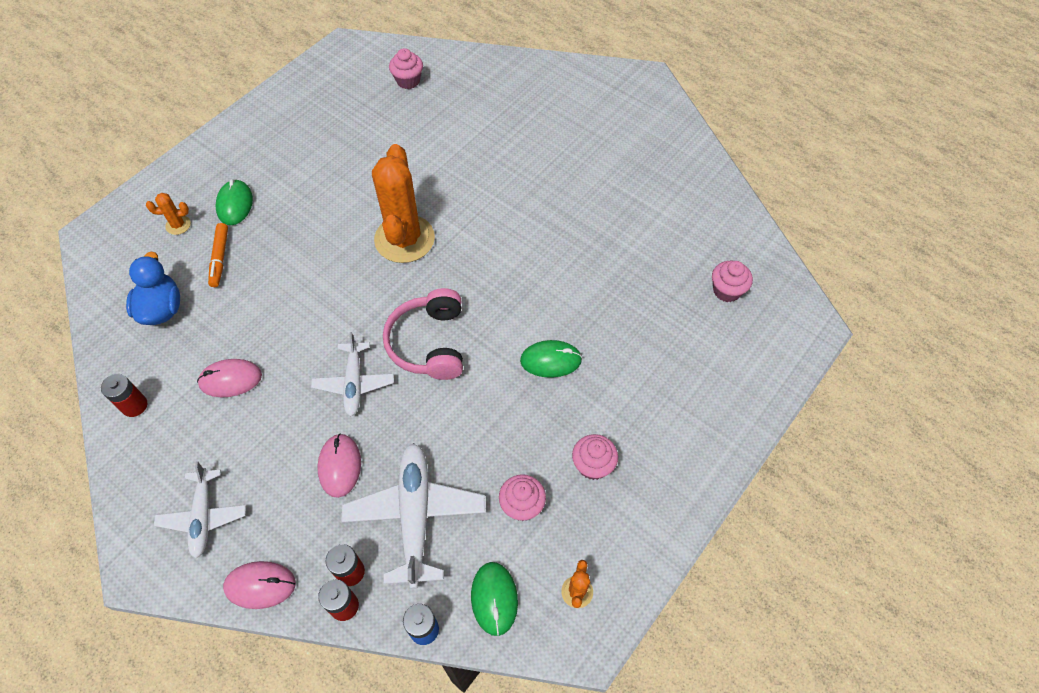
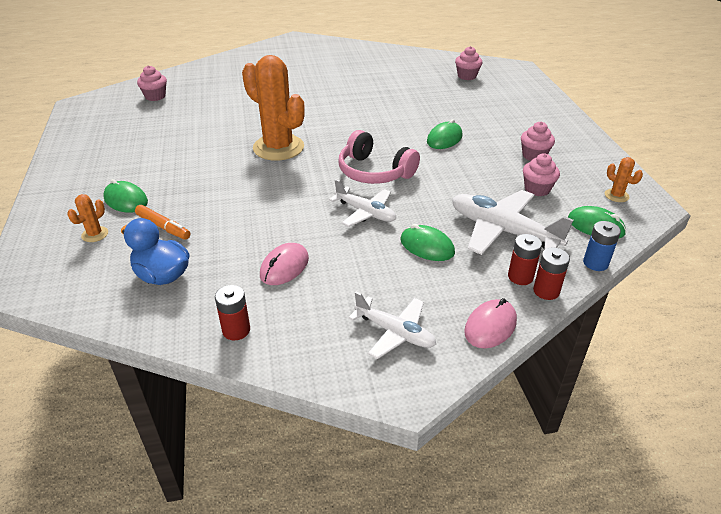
camera: 50 degrees left, 20 degrees down
(340, 466) = (427, 246): pink mouse -> green mouse

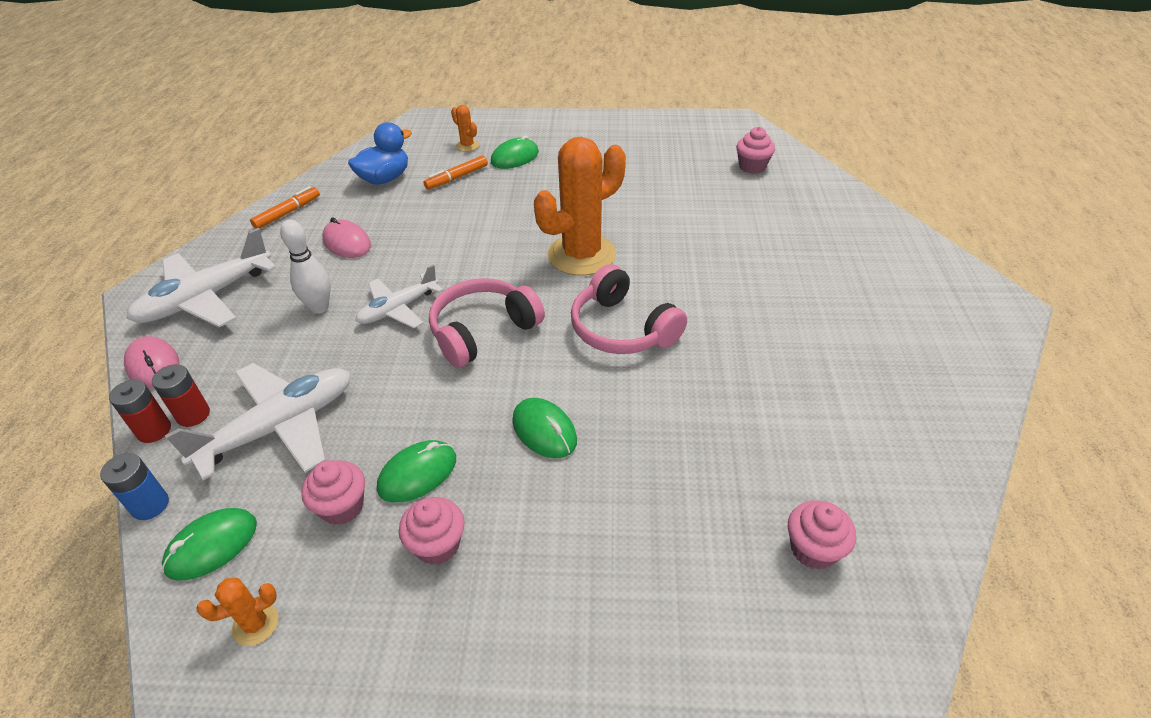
camera: 105 degrees right, 5 degrees up
(236, 330) = (287, 213): red battery -> orange marker
(351, 126) = (622, 329): none -> pink headphones
(379, 253) = (319, 307): none -> white bowling pin
(395, 332) = (206, 298): white plane -> white plane, size x1.59
(427, 246) = (304, 347): green mouse -> green mouse (418, 474)

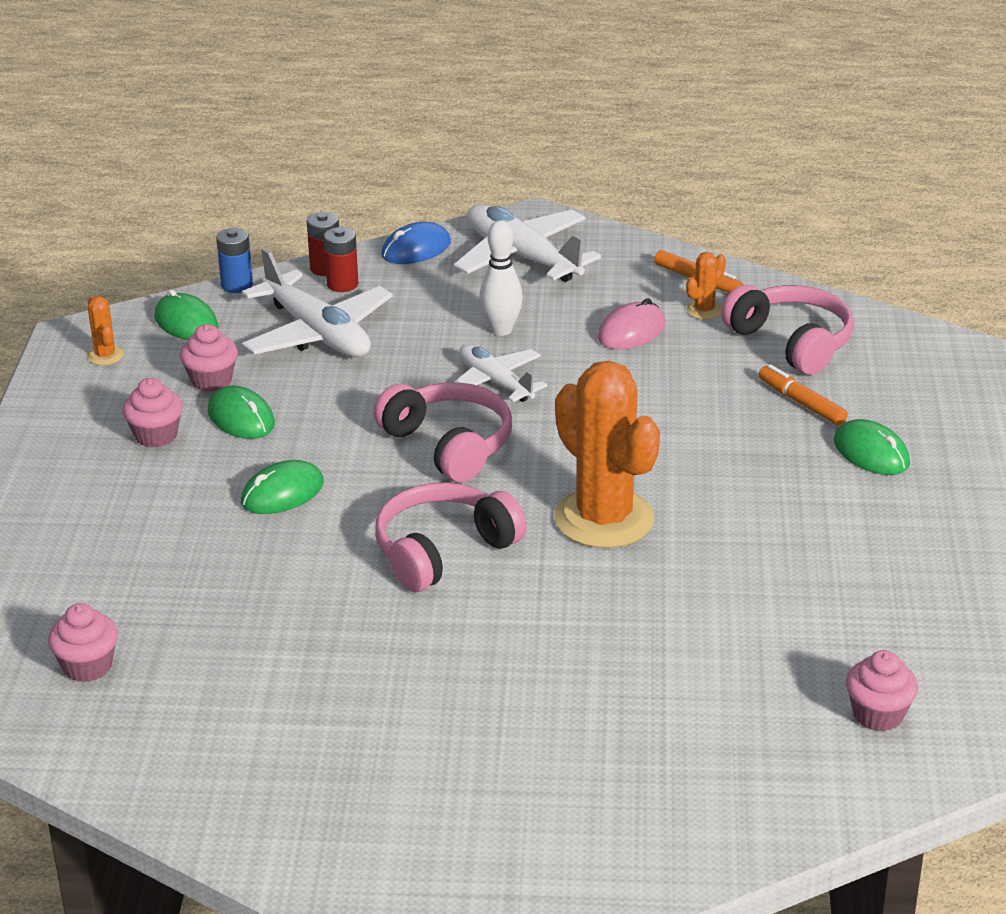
camera: 90 degrees right, 10 degrees down
(153, 365) = (416, 249): pink mouse -> blue mouse
(385, 179) = (792, 342): blue duck -> pink headphones
(467, 146) = (902, 406): orange cactus -> orange cactus (704, 310)

